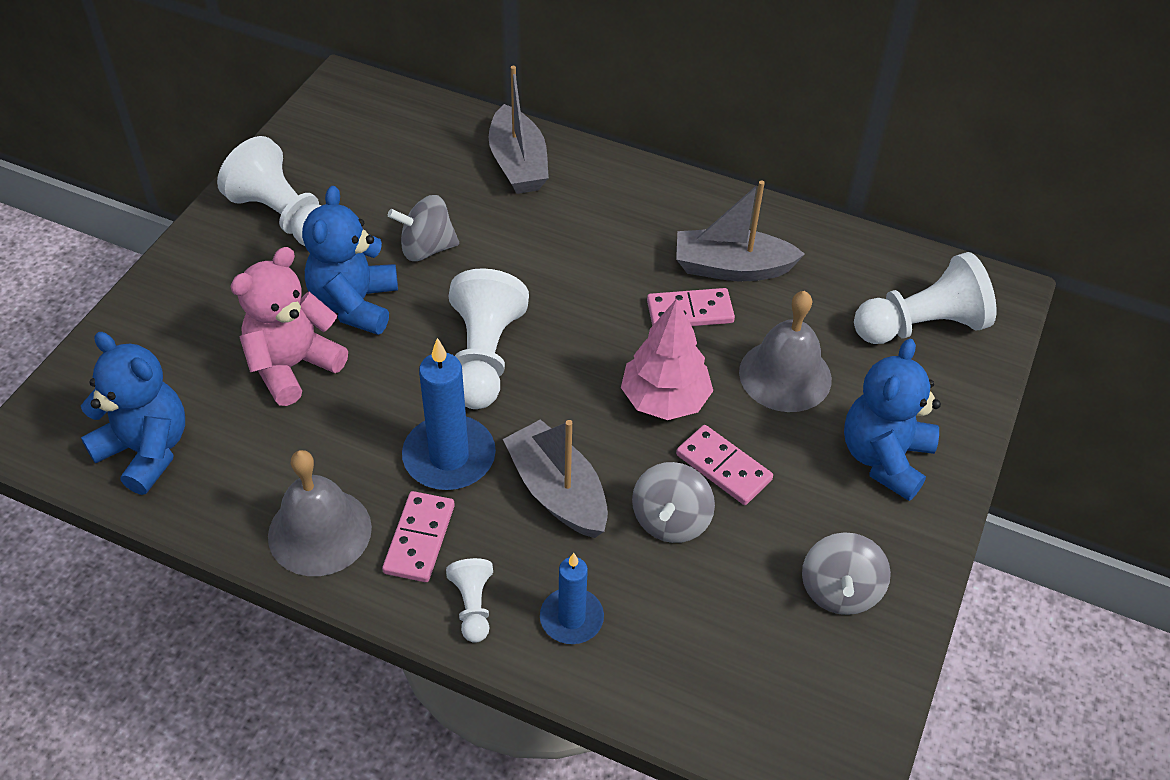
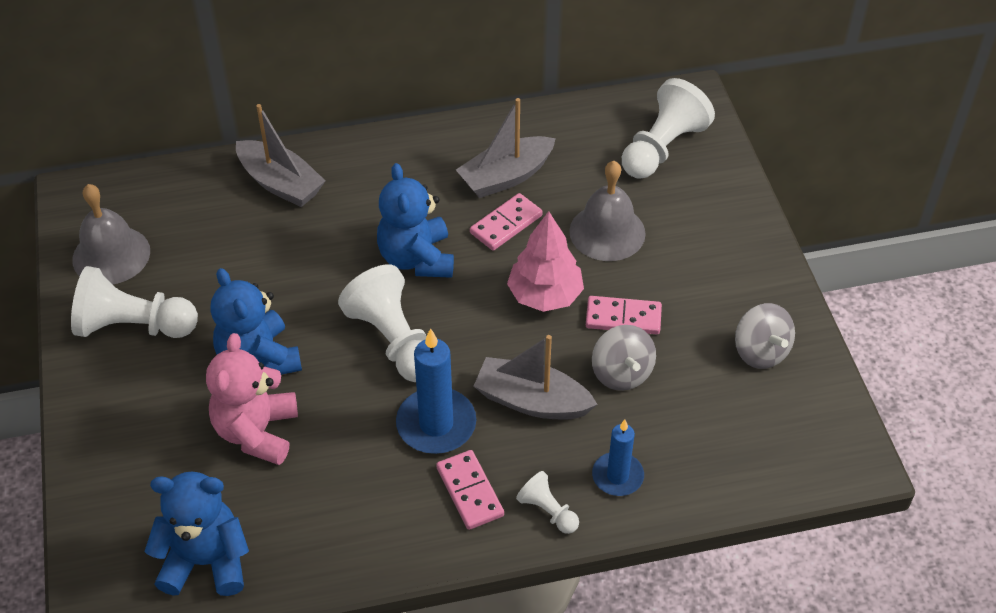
camera: 35 degrees left, 0 degrees up
(319, 531) = (395, 532): grey bell -> grey bell (111, 255)
(426, 248) = (273, 286): grey spinning top -> none
(884, 458) = (715, 250): blue teddy bear -> blue teddy bear (417, 259)

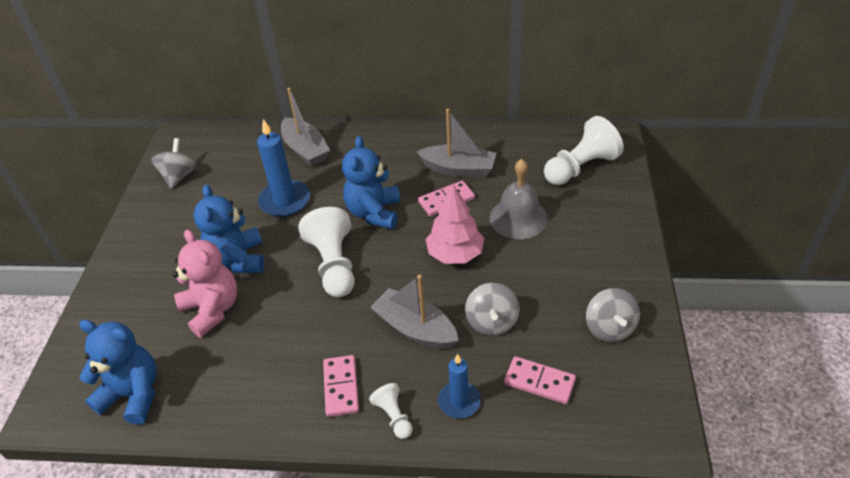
camera: 20 degrees right, 5 degrees down
(111, 255) = (179, 176): grey bell -> grey spinning top
(134, 326) = (169, 223): white pawn -> none
(257, 432) = (212, 309): pink teddy bear -> pink teddy bear turned 120 degrees clockwise
(436, 424) = (338, 331): blue candle -> blue candle (285, 201)
(506, 177) = (459, 169): grey boat -> grey boat turned 150 degrees counterclockwise
(623, 318) = (508, 281): pink domino -> pink domino (539, 382)

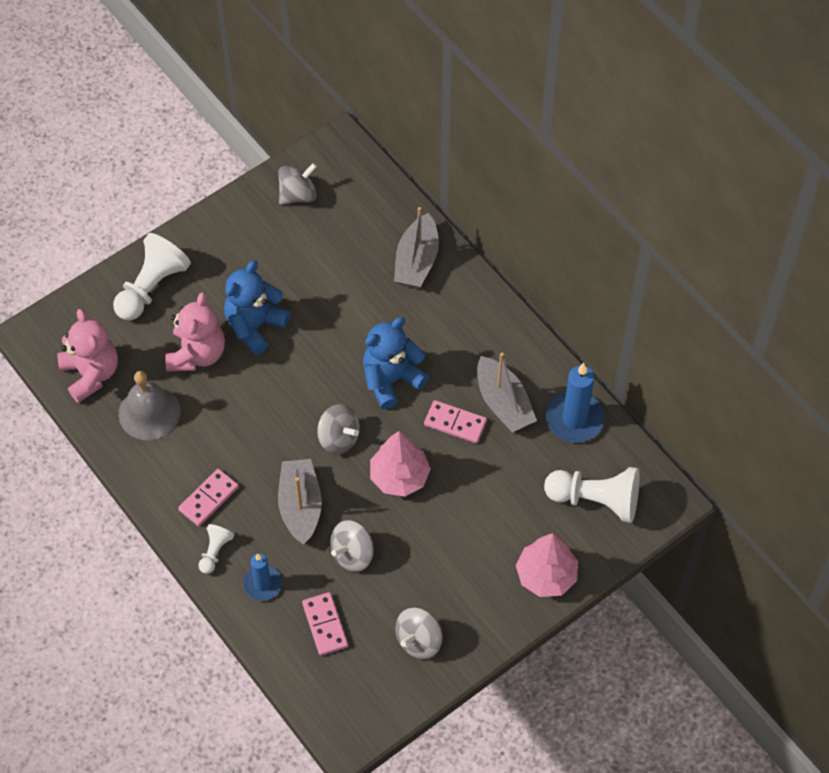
camera: 45 degrees right, 15 degrees up
(133, 394) = (91, 374): blue teddy bear -> pink teddy bear
(285, 201) = (344, 301): blue candle -> blue candle (574, 419)
(334, 265) = (310, 398): white pawn -> white pawn (151, 287)
(385, 269) = (338, 438): none -> grey spinning top
(518, 218) = (484, 494): grey bell -> grey bell (149, 412)
(617, 223) = (546, 575): none -> pink tree

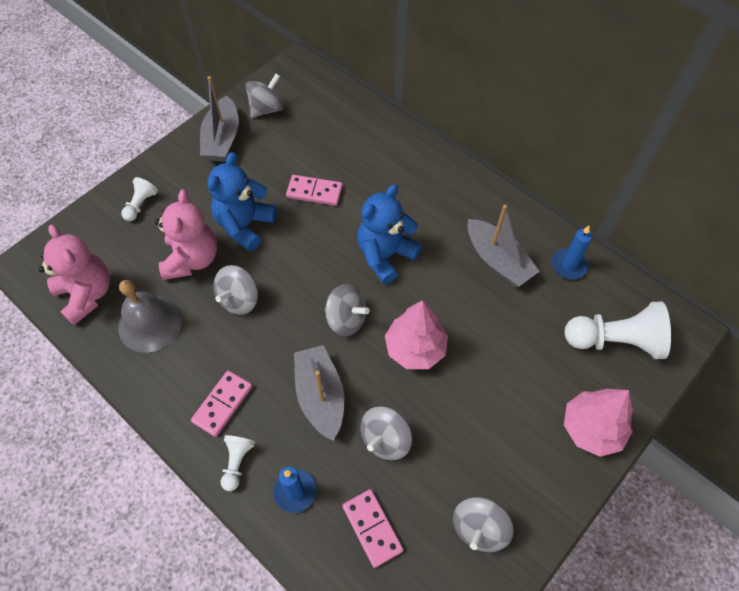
camera: 10 degrees left, 0 degrees up
(151, 287) = (141, 205): white pawn -> white pawn, size x0.51
(238, 402) = (239, 299): none -> grey spinning top
(416, 261) = (384, 148): grey boat -> grey boat (222, 139)
(455, 423) = (456, 287): pink domino -> pink domino (314, 192)
(574, 419) = (568, 265): blue candle -> blue candle, size x0.63

